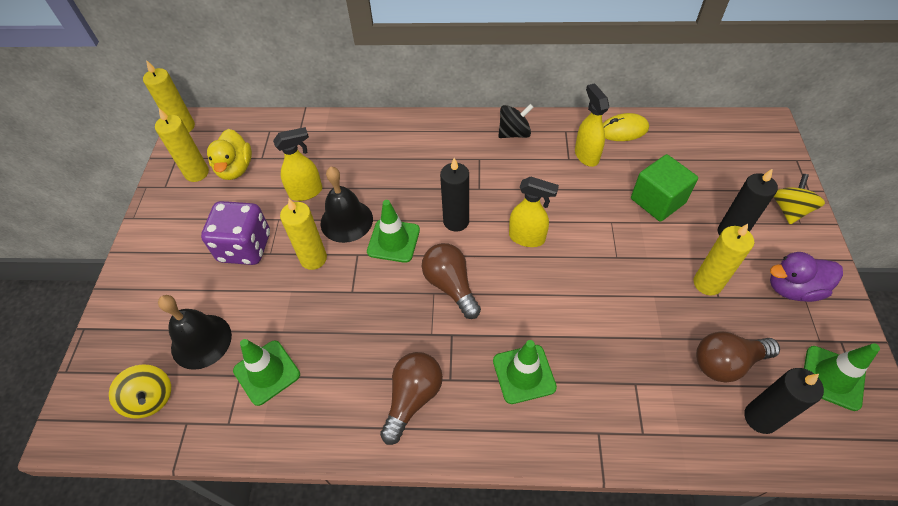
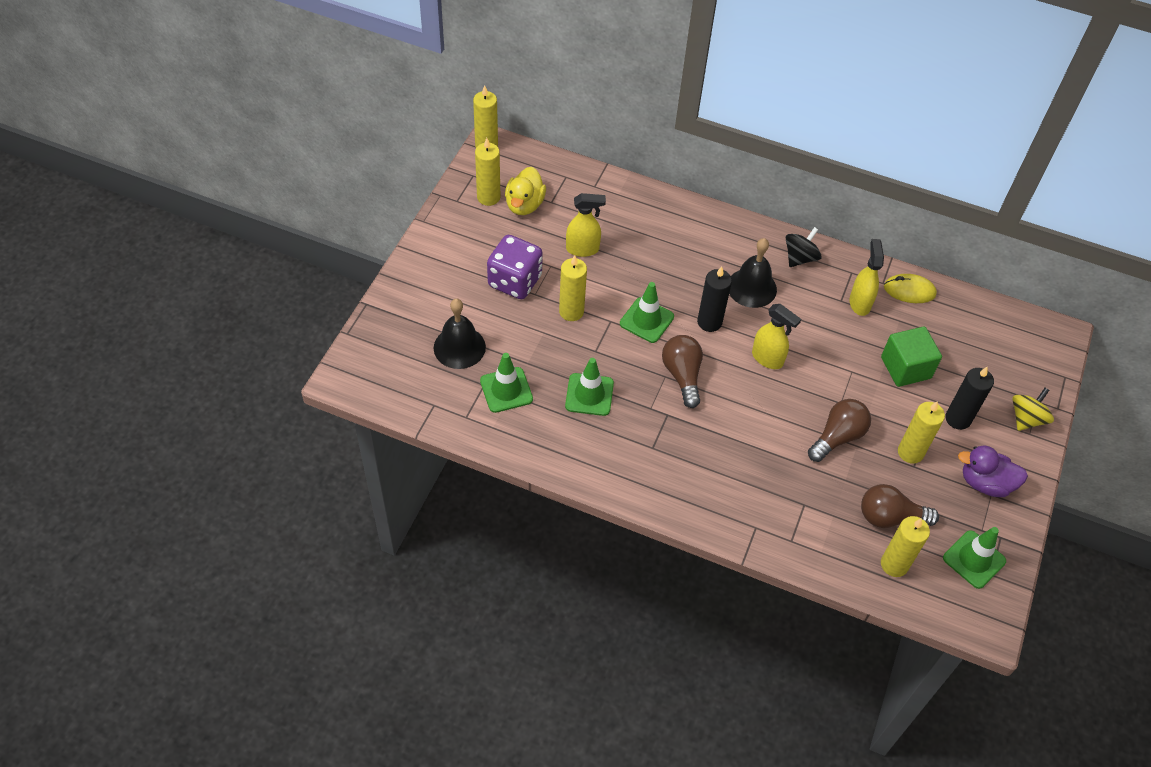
camera: 15 degrees right, 0 degrees up
(150, 398) = (410, 377): yellow spinning top -> none
(346, 221) = (611, 288): black bell -> black bell (752, 287)
(413, 398) = (617, 450): brown light bulb -> brown light bulb (837, 437)
(514, 133) = (800, 258): black spinning top -> black spinning top turned 45 degrees counterclockwise
(524, 374) = (715, 465): green traffic cone -> green traffic cone (589, 394)
(760, 418) = (894, 564): black candle -> yellow candle

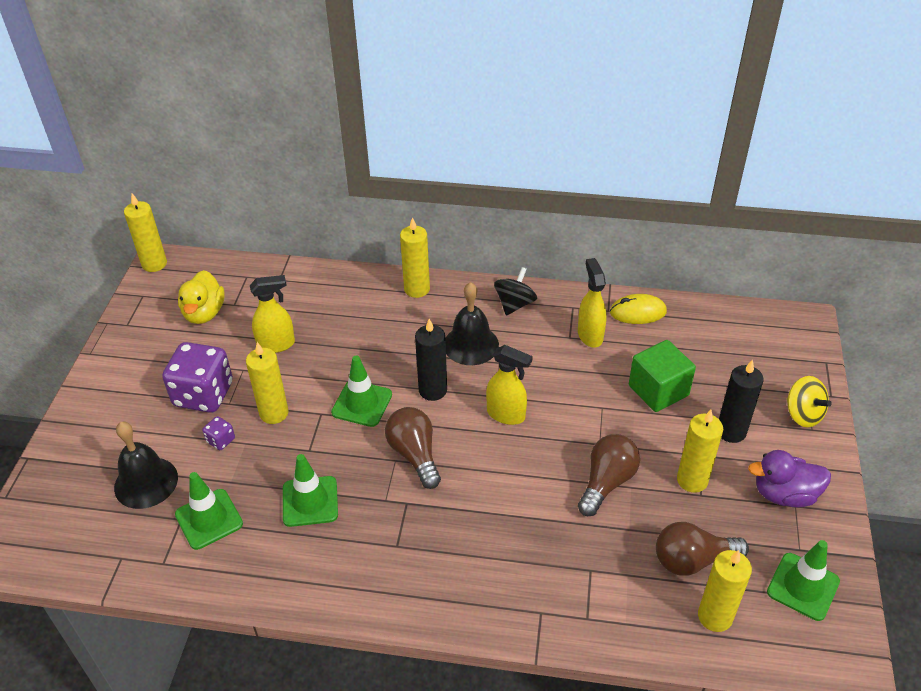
camera: 10 degrees left, 10 degrees down
(488, 197) = (162, 314): yellow candle -> yellow candle (417, 289)
(524, 325) = (221, 440): none -> purple dice
(1026, 419) = (803, 414): yellow spinning top -> yellow spinning top turned 120 degrees clockwise

